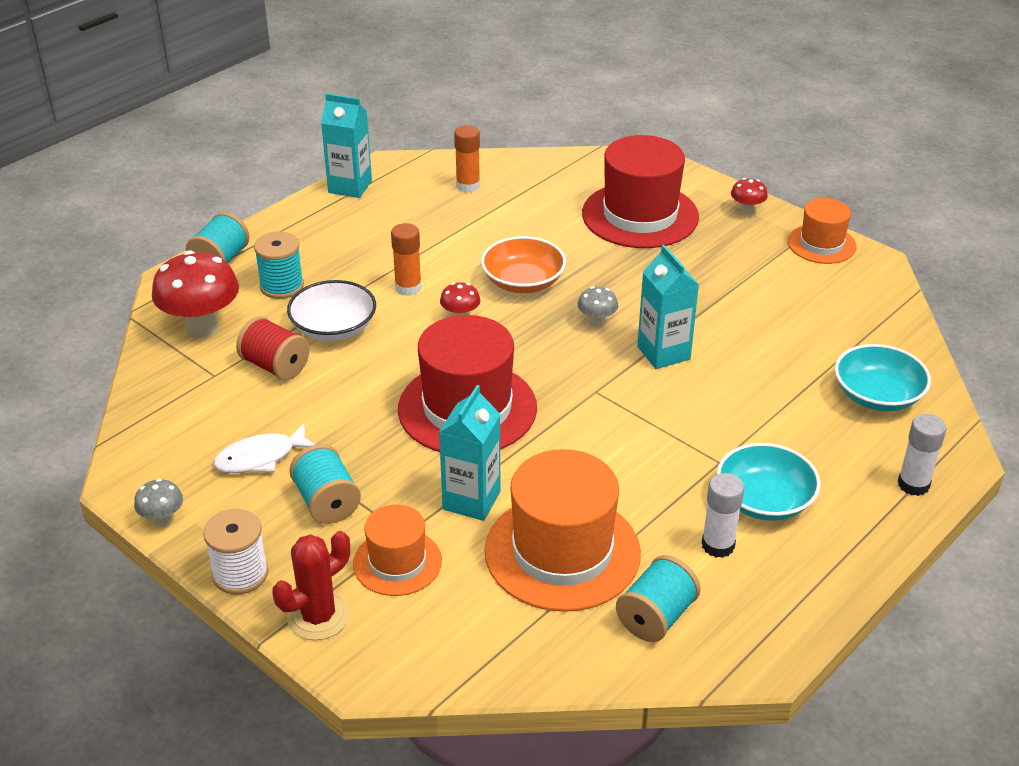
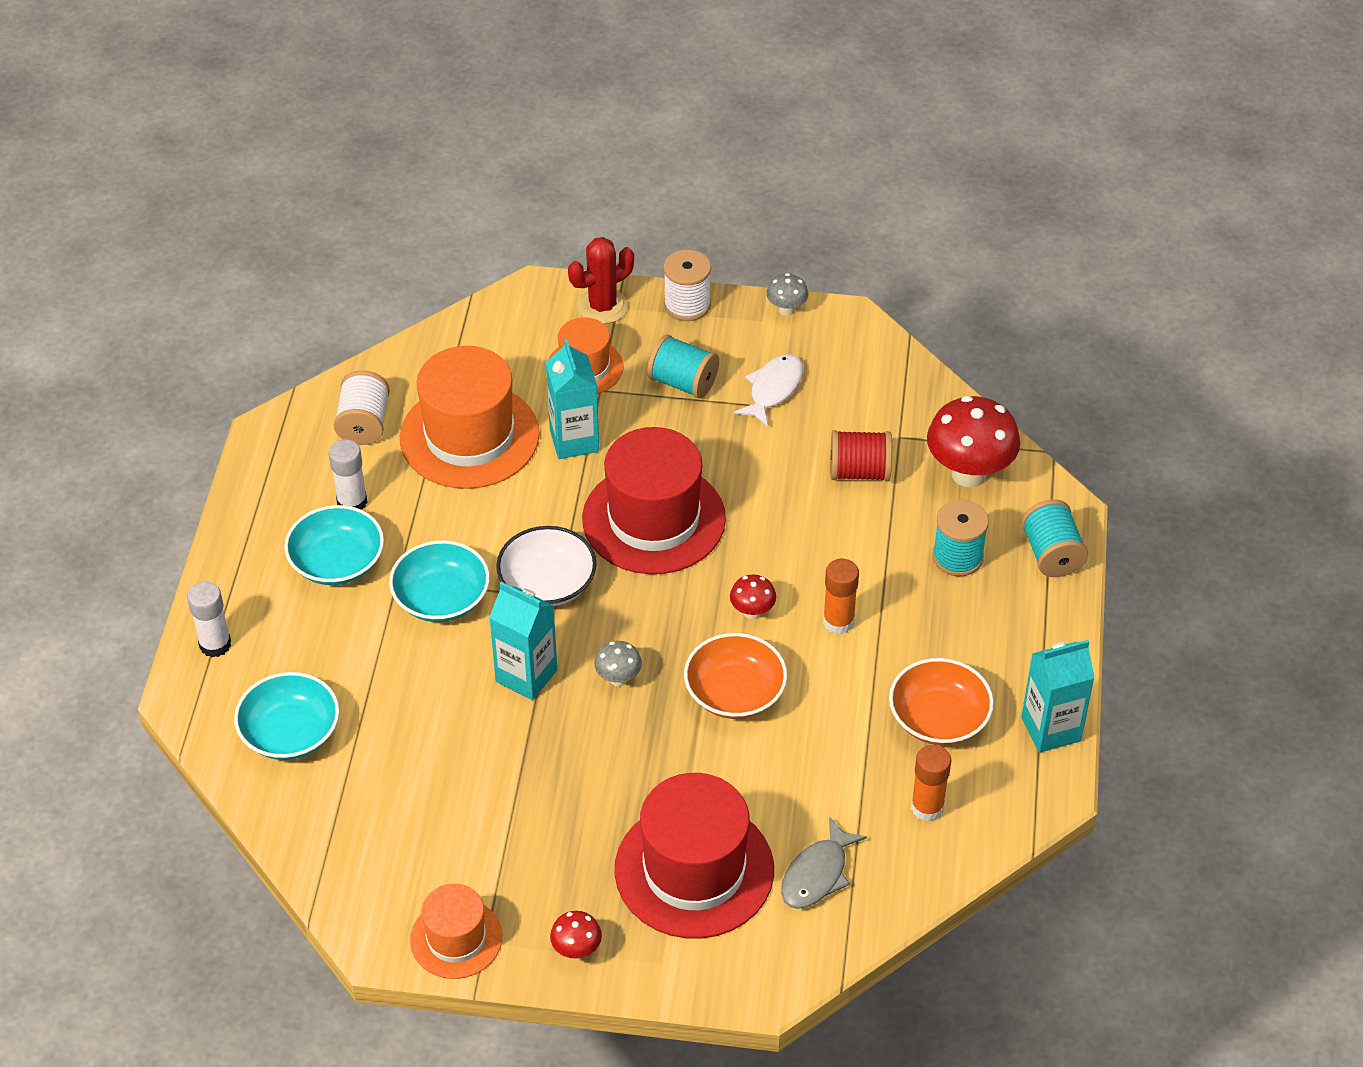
camera: 145 degrees right, 10 degrees up
(318, 616) = (602, 306): red cactus -> red cactus turned 45 degrees clockwise
(334, 328) = (855, 537): white bowl -> white bowl (547, 583)
(408, 217) = (938, 718): none -> orange bowl
(567, 186) = (817, 874): none -> grey fish
(656, 617) = (364, 424): turquoise spool -> white spool
(691, 432) = (441, 598): none -> turquoise bowl

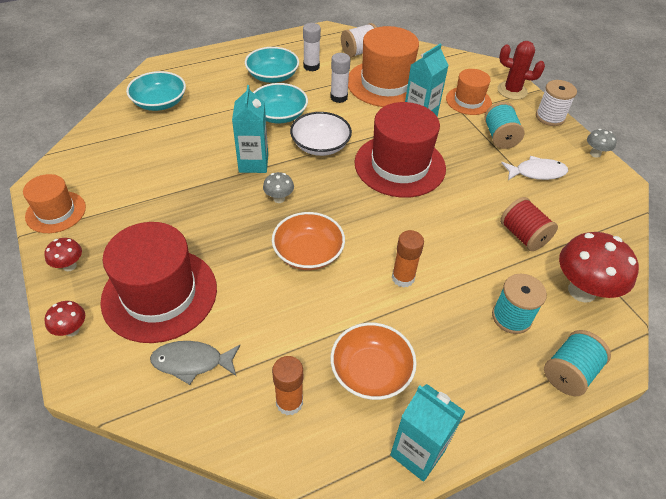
camera: 55 degrees right, 0 degrees up
(215, 644) = (196, 62): white glue stick -> white glue stick (339, 97)
(752, 612) = (374, 234): red mushroom -> red mushroom (72, 330)

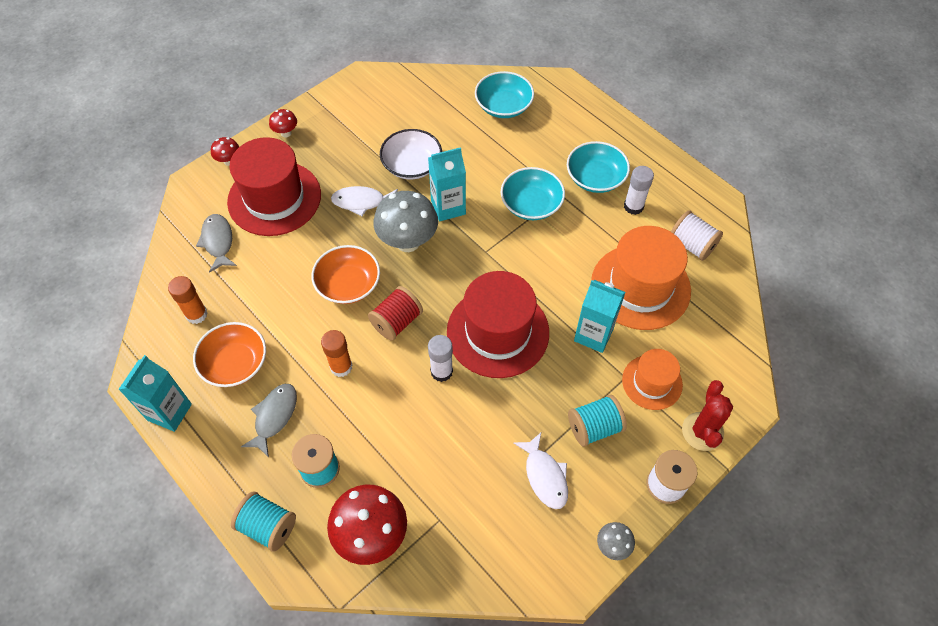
camera: 75 degrees right, 10 degrees up
(56, 212) = (337, 100): orange hat -> none
(211, 221) = (362, 202): none -> white fish
(279, 199) = (408, 242): grey mushroom -> grey mushroom, size x2.08
(320, 145) = (498, 253): white bowl -> white bowl (412, 165)
(339, 97) = (588, 248): white glue stick -> white glue stick (441, 371)
(446, 345) = (274, 416): none -> grey fish
(523, 235) = (433, 470): red spool -> red spool (397, 321)

